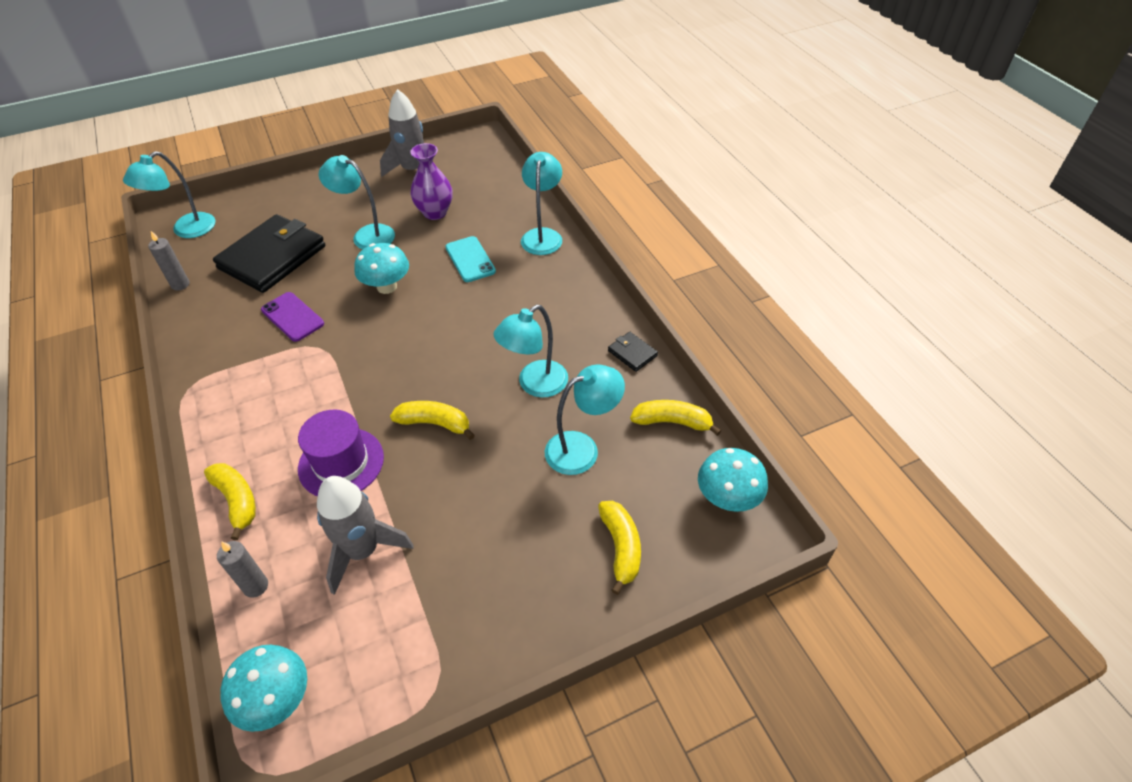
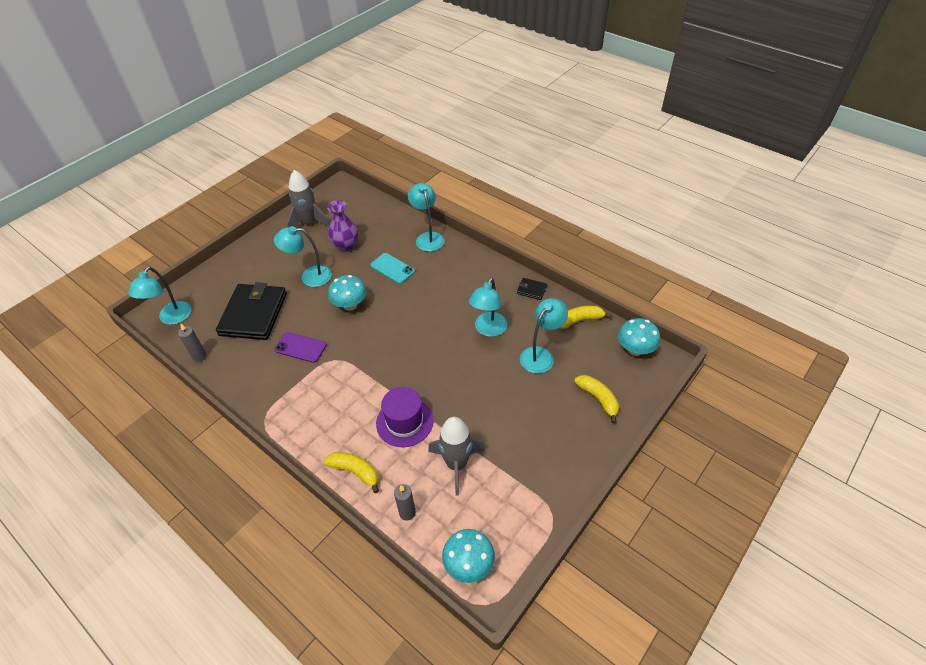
camera: 25 degrees left, 0 degrees up
(435, 423) = (445, 376): yellow banana -> none

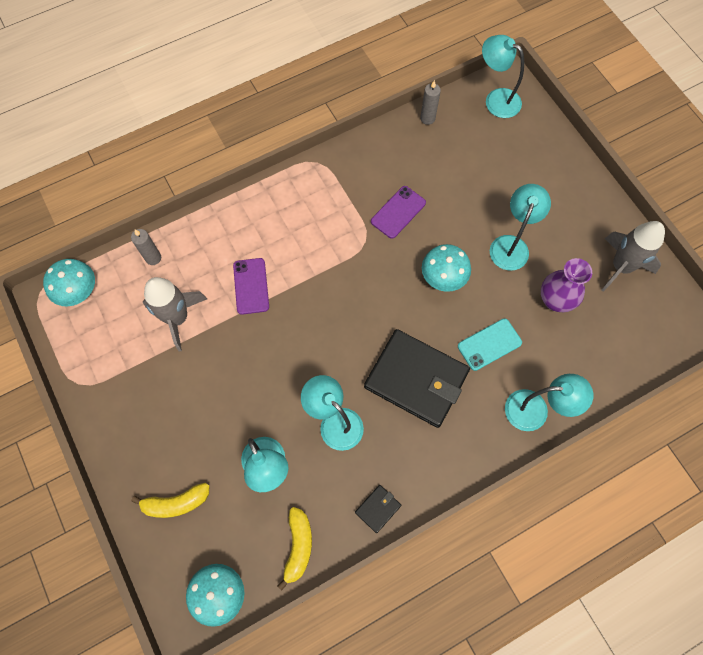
camera: 110 degrees right, 20 degrees up
(253, 314) = (470, 176): black wallet -> black wallet (416, 379)
(355, 472) = (218, 226): yellow banana -> none
(404, 422) = (251, 286): purple hat -> purple phone

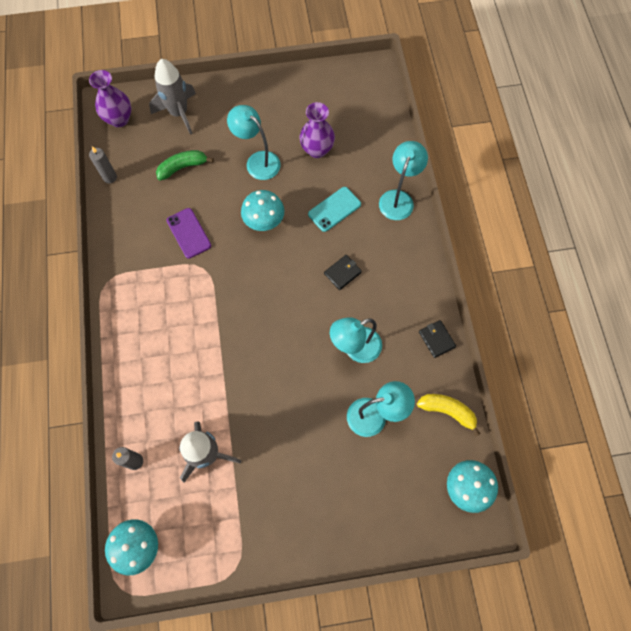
camera: 70 degrees left, 0 degrees up
(176, 503) = (379, 504): yellow banana -> none
(251, 286) = (204, 379): purple phone -> none
(416, 379) = (342, 273): black wallet -> black wallet, size x0.41
(469, 177) = (183, 167): none -> green banana
(489, 344) = (334, 209): turquoise phone -> turquoise phone turned 60 degrees clockwise
(496, 99) = (119, 119): turquoise lamp -> purple vase
(621, 267) = (308, 96): grey rocket -> grey rocket (179, 113)

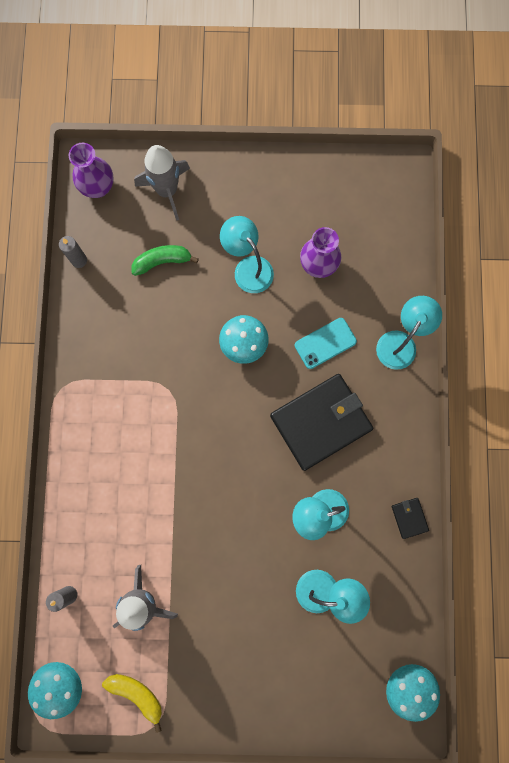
camera: 10 degrees right, 10 degrees up
(188, 233) = (158, 344): purple phone -> none
(342, 273) = (321, 422): black wallet -> black wallet, size x2.42
(447, 411) = (404, 600): yellow banana -> yellow banana (137, 694)

